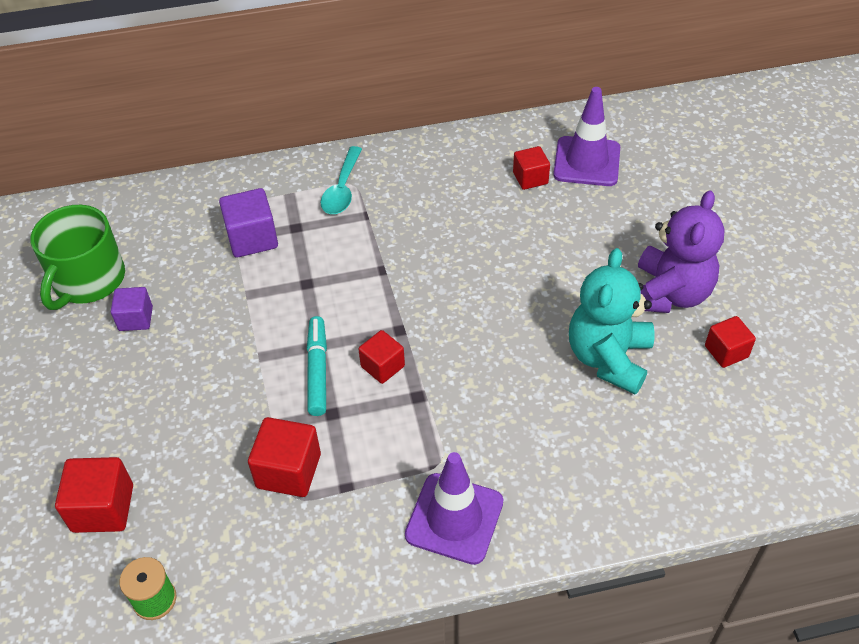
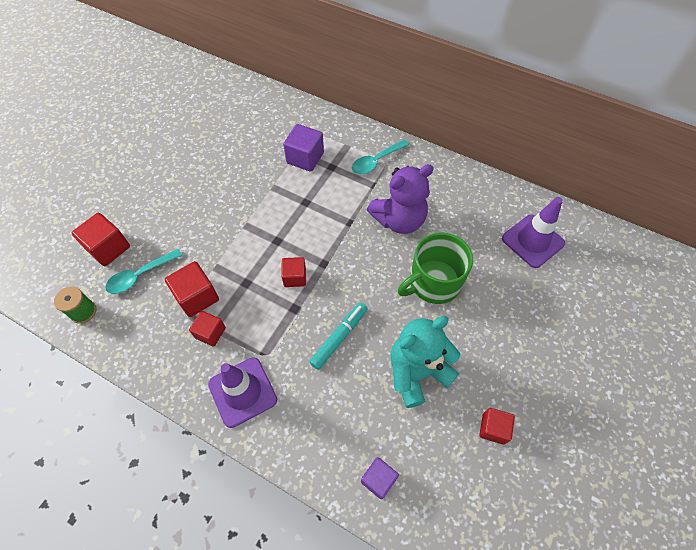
camera: 40 degrees right, 10 degrees up
(88, 280) = (213, 127): green mug -> green mug (433, 282)
(136, 319) = (213, 162): purple cube -> purple cube (378, 479)
(186, 504) = (140, 275): none -> turquoise spoon
(317, 370) = (263, 254): turquoise marker -> turquoise marker (339, 337)
(530, 178) = (487, 227): red cube -> red cube (210, 333)
(669, 294) = (496, 362): purple teddy bear -> purple teddy bear (399, 220)

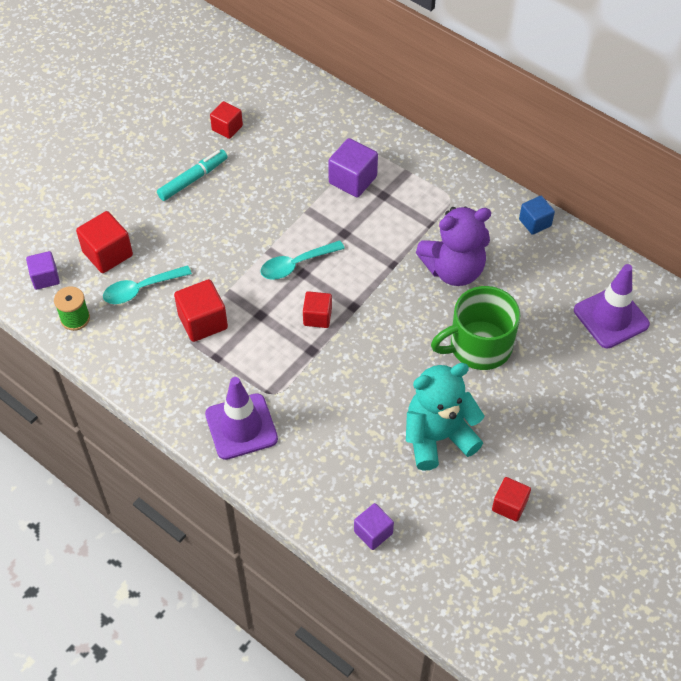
camera: 10 degrees right, 5 degrees down
(54, 278) = (45, 278): none -> purple cube
(210, 333) = (213, 362): red cube -> red cube (227, 128)
(339, 337) = (357, 388): turquoise marker -> turquoise marker (193, 179)
(376, 161) = (440, 196): turquoise spoon -> turquoise spoon (296, 265)
(454, 172) = (535, 222): none -> blue cube

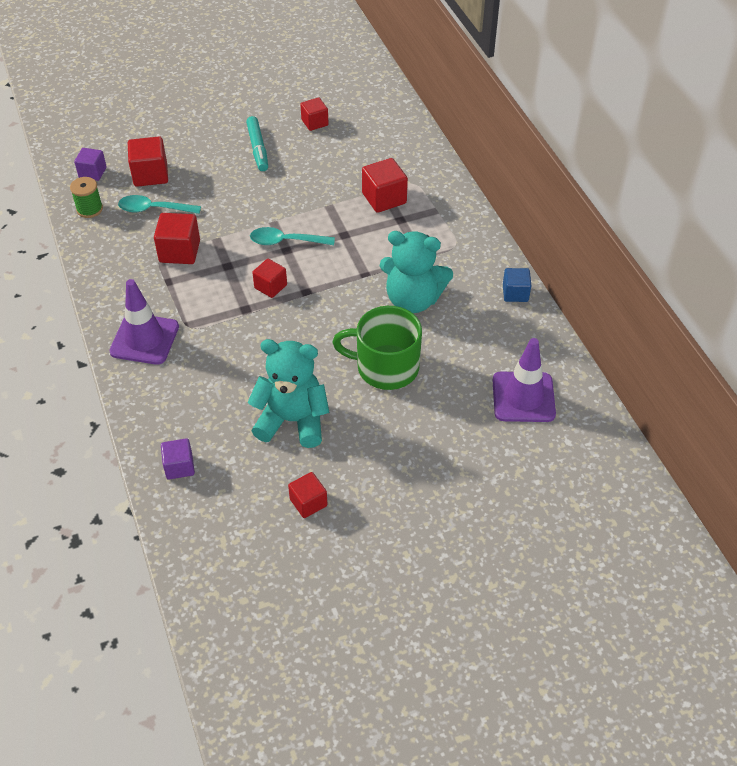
camera: 30 degrees right, 5 degrees down
(193, 179) = (258, 148): turquoise marker -> turquoise marker turned 90 degrees clockwise
(352, 180) = (384, 198): purple cube -> red cube
(453, 270) = (413, 300): purple teddy bear -> turquoise teddy bear

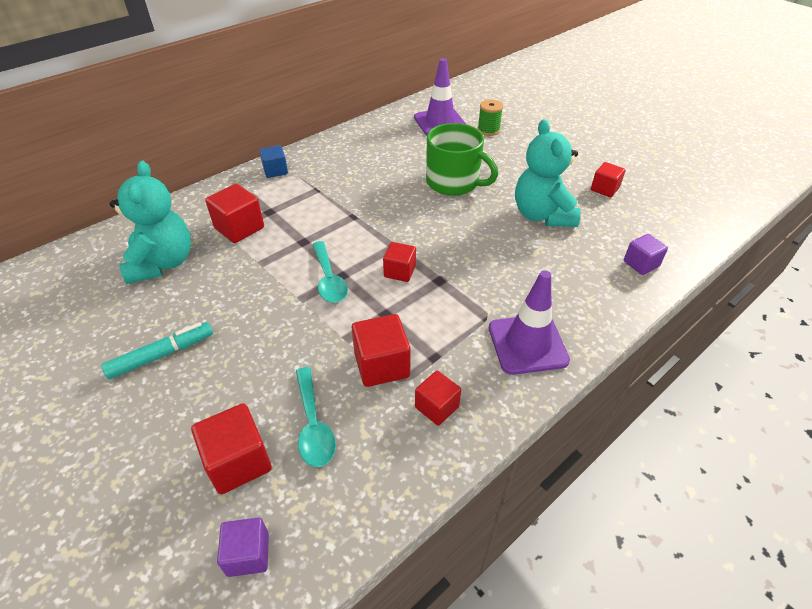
camera: 110 degrees left, 5 degrees down
(89, 209) = (338, 512): green spool -> green spool (488, 130)
(314, 122) = (102, 315): red cube -> red cube (437, 407)
(386, 367) = (453, 182): green mug -> green mug turned 45 degrees counterclockwise
(413, 300) = (372, 184): turquoise teddy bear -> turquoise teddy bear (162, 263)
(515, 293) = (339, 139): blue cube -> blue cube (275, 171)

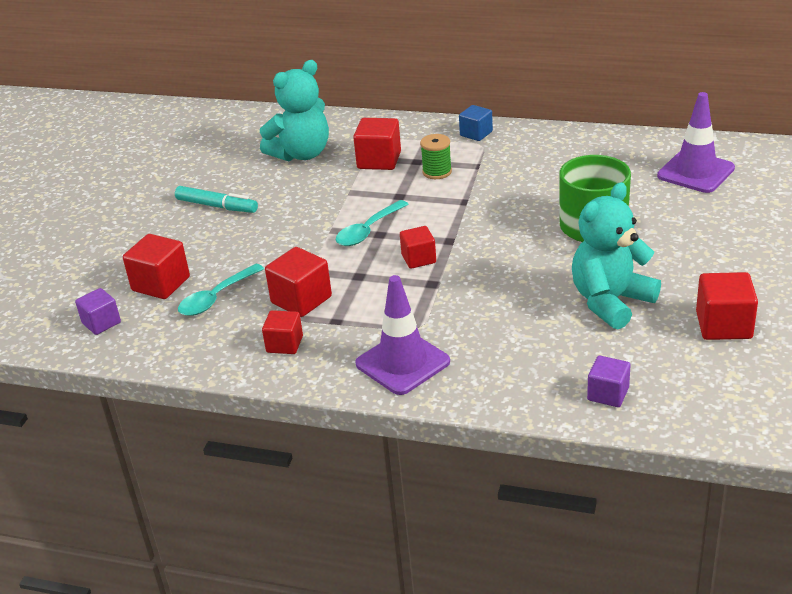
camera: 60 degrees right, 10 degrees down
(488, 130) = (729, 206): green spool -> green spool (437, 172)
(604, 189) = (723, 325): red cube -> red cube, size x1.53

